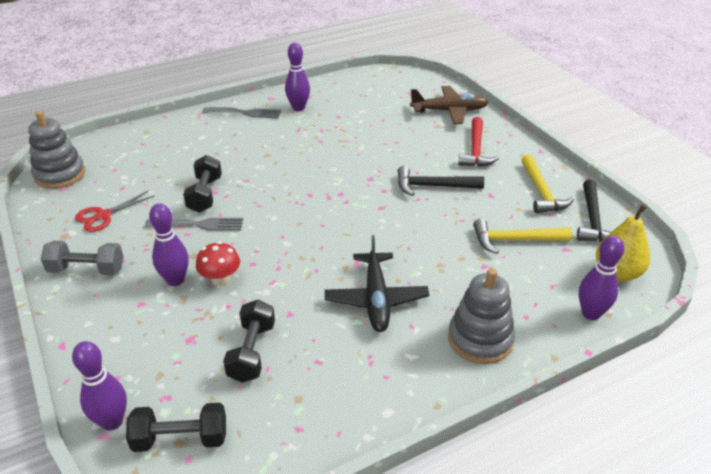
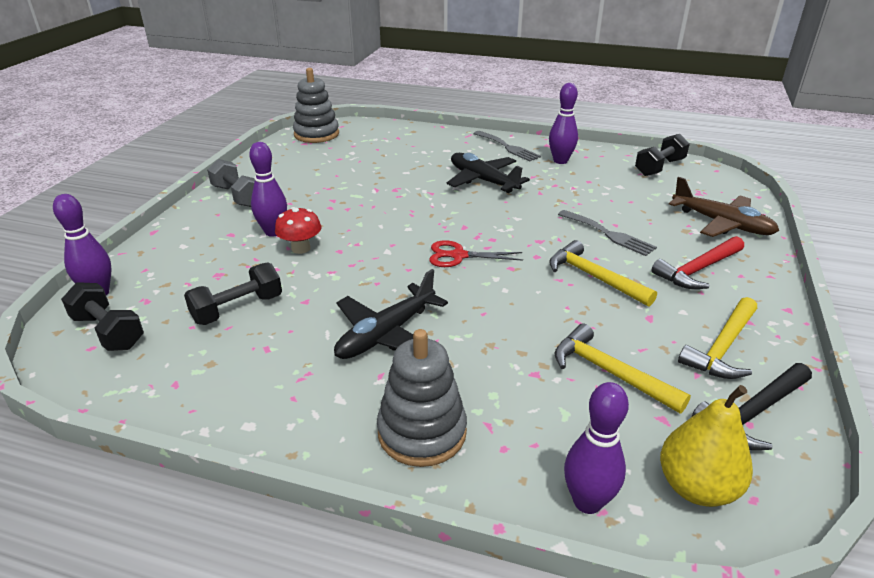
camera: 45 degrees right, 5 degrees down
(103, 216) = (299, 170): red scissors -> red scissors (458, 256)
(199, 224) = (348, 205): grey fork -> grey fork (609, 234)
(205, 194) = (384, 188): black dumbbell -> black dumbbell (659, 167)
(269, 150) = (483, 180): none -> black plane
(433, 186) = (594, 277): black hammer -> yellow hammer

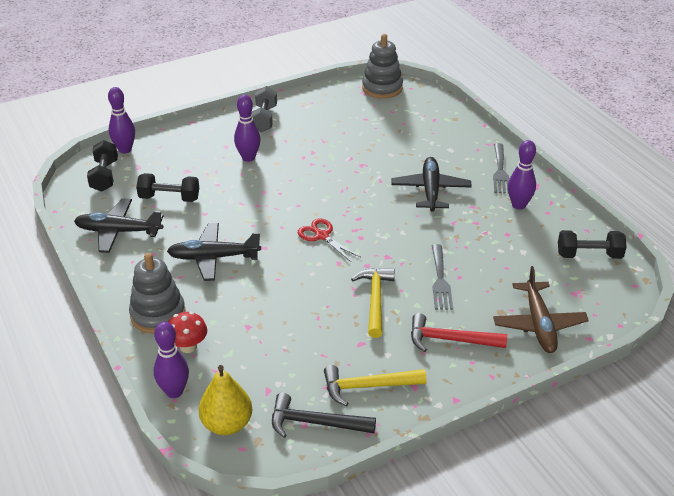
camera: 45 degrees right, 5 degrees up
(222, 378) = (118, 231): none -> black plane
(301, 248) = (247, 178): red mushroom -> red mushroom (188, 346)
(609, 372) = (283, 352): yellow hammer -> none

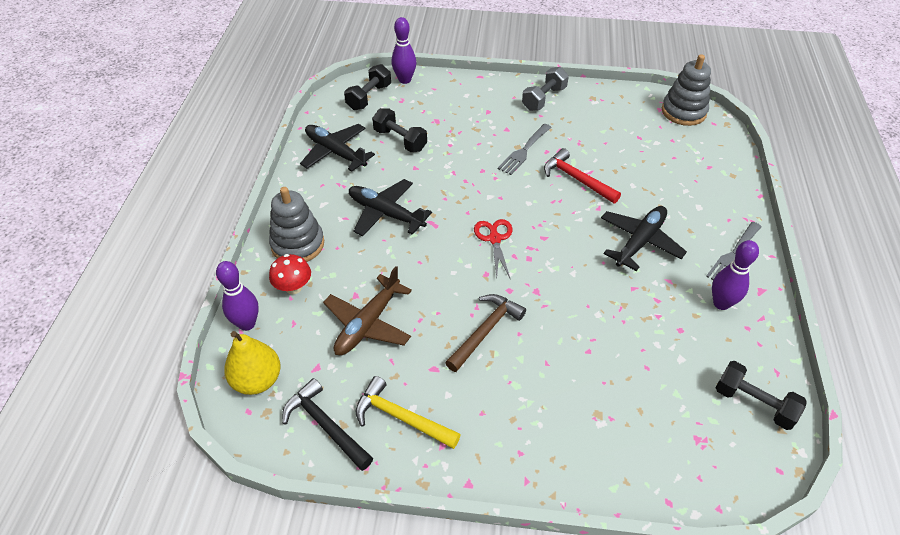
camera: 35 degrees right, 10 degrees up
(248, 158) = (497, 131): purple bowling pin -> none
(375, 300) = (485, 331): yellow hammer -> brown hammer
(440, 280) = (565, 344): grey fork -> grey fork (523, 151)
(450, 340) = (519, 415): red hammer -> red hammer (576, 179)
(539, 324) = (626, 452): brown plane -> brown plane (368, 324)

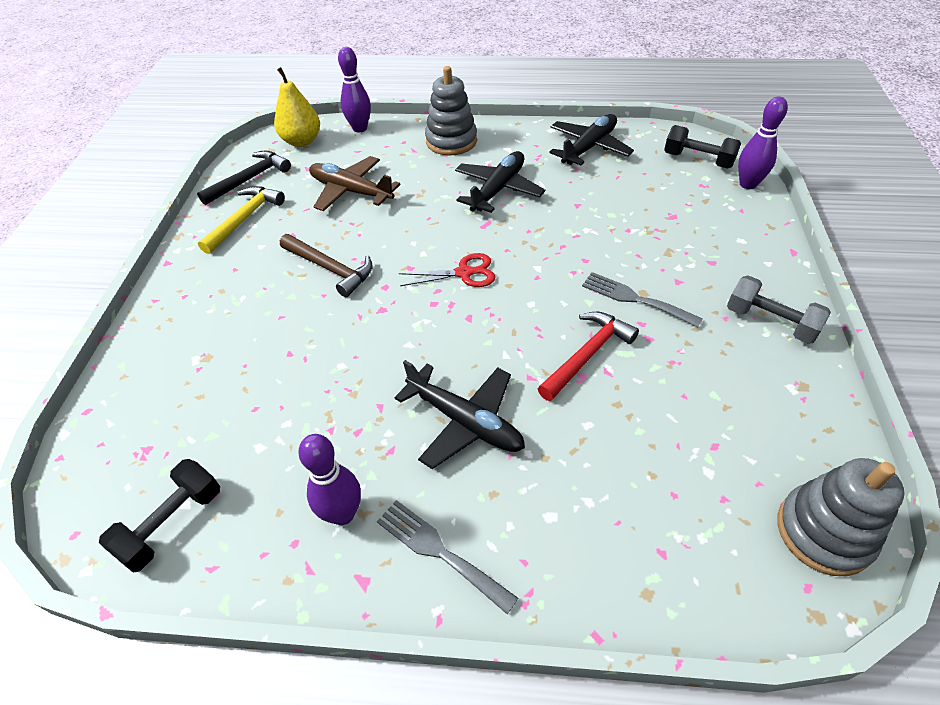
camera: 90 degrees right, 0 degrees up
(293, 287) = (398, 146): red mushroom -> none
(400, 140) = (624, 190): black dumbbell -> none

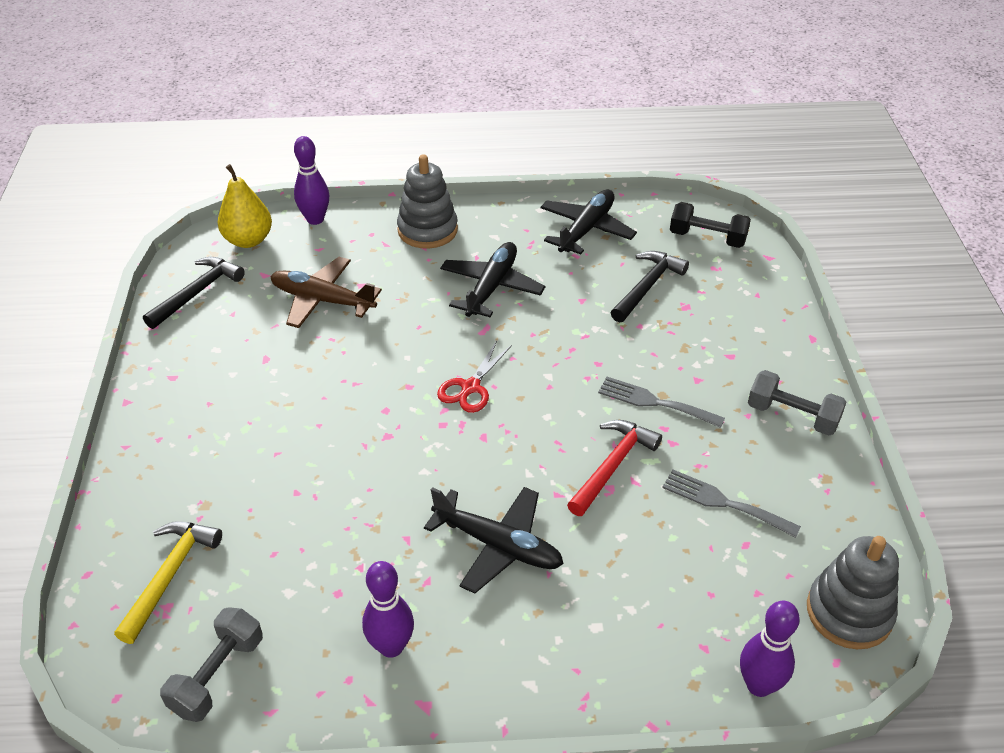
camera: 10 degrees left, 5 degrees down
(172, 523) = (217, 675): black dumbbell -> grey dumbbell
(244, 219) = (204, 342): yellow hammer -> yellow hammer (169, 575)
(330, 269) = (320, 394): brown hammer -> none
(439, 551) = (494, 670): grey fork -> grey fork (723, 502)
(464, 273) = (470, 388): red scissors -> red scissors turned 135 degrees clockwise
(638, 197) = (647, 286): none -> black hammer
(747, 184) = (762, 264): purple bowling pin -> purple bowling pin (759, 685)

